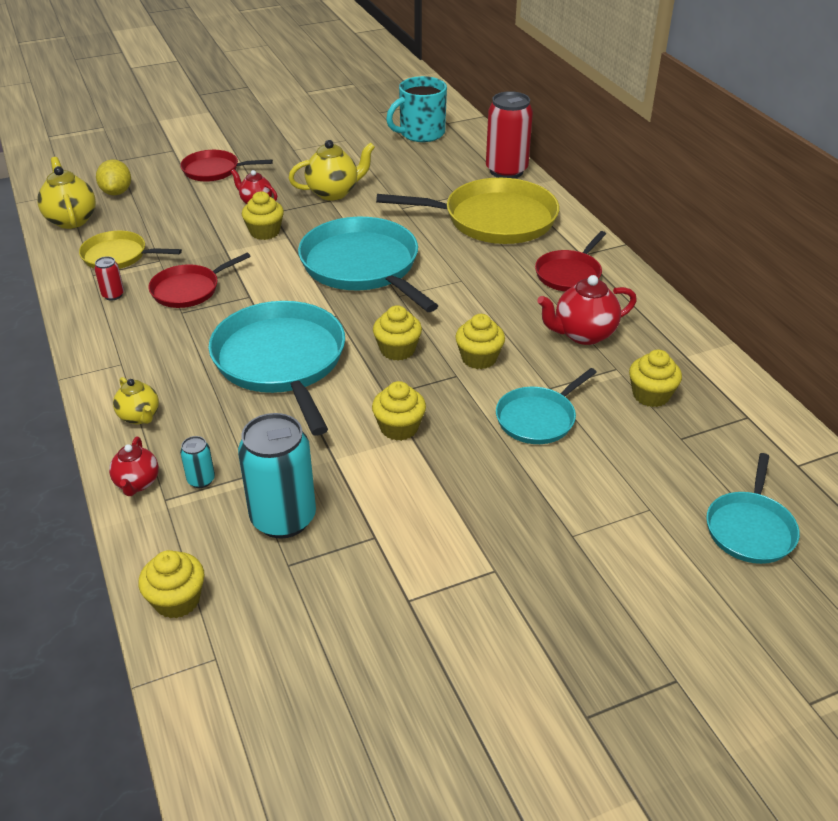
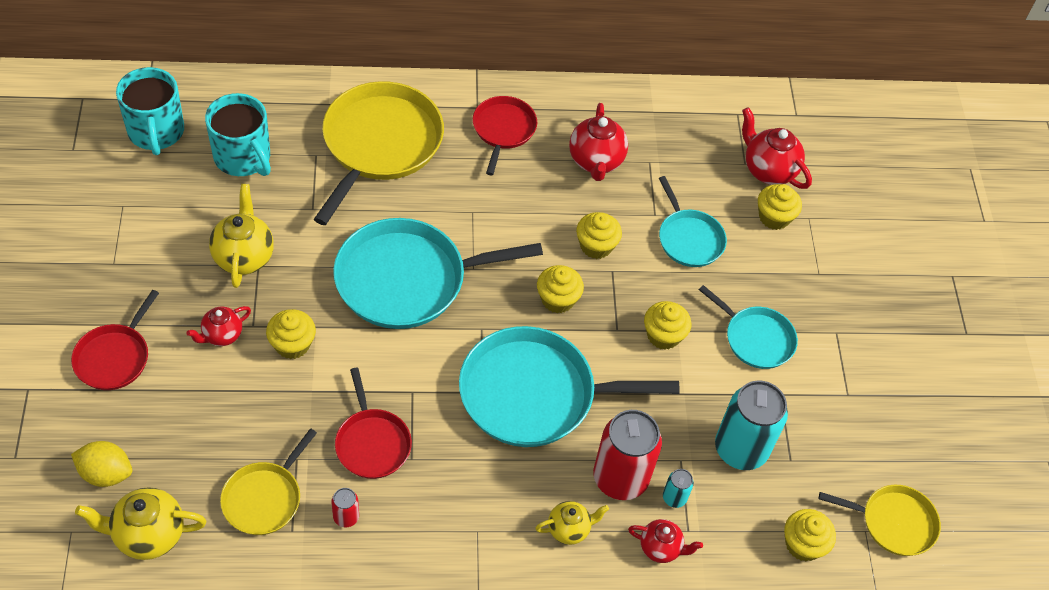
camera: 75 degrees left, 15 degrees up
(237, 687) = (893, 522): none -> yellow pan
(427, 169) = (243, 157): none -> turquoise mug
(506, 171) = (290, 95): red can -> red can (620, 478)
(569, 274) = (503, 130): red pan -> red pan turned 135 degrees counterclockwise
(651, 395) = (690, 156): yellow cupcake -> yellow cupcake (774, 217)
(689, 459) = (768, 170): none -> red teapot
(750, 528) = (845, 173): turquoise pan -> turquoise pan (756, 338)

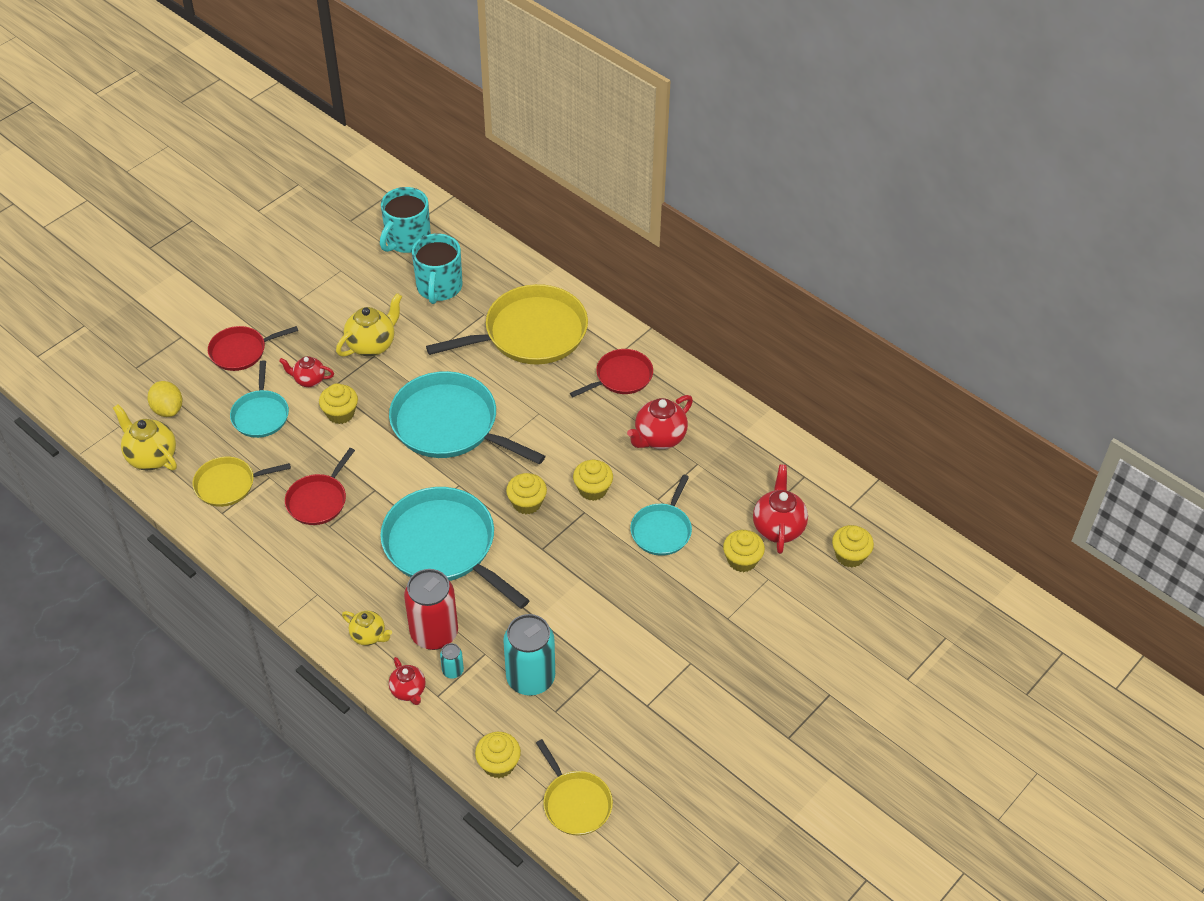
camera: 50 degrees right, 5 degrees down
(346, 517) = (257, 528): red can -> none
(663, 335) = (568, 574): yellow cupcake -> yellow cupcake (850, 555)
(756, 338) = (628, 623): turquoise pan -> turquoise pan (260, 414)

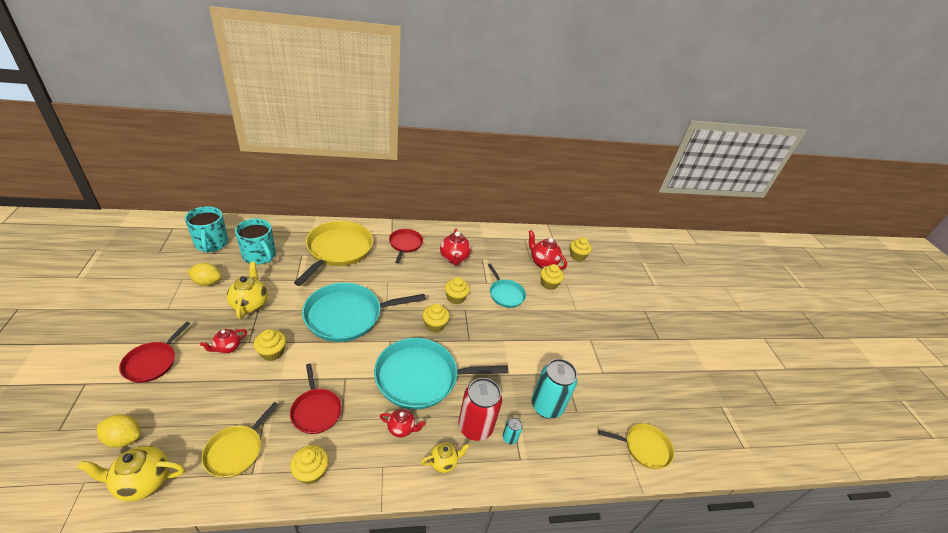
camera: 55 degrees left, 10 degrees down
(260, 414) = (212, 390): turquoise pan -> none
(359, 290) = (207, 282): none -> yellow lemon
(408, 691) = (504, 472): red teapot -> red teapot (401, 429)
(498, 764) = (592, 465): yellow cupcake -> yellow cupcake (311, 471)

